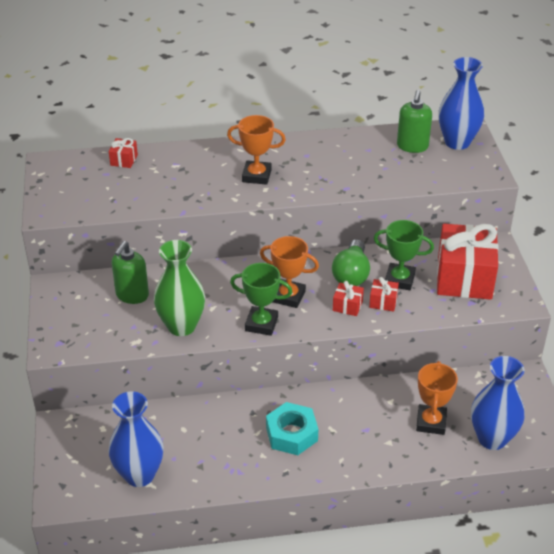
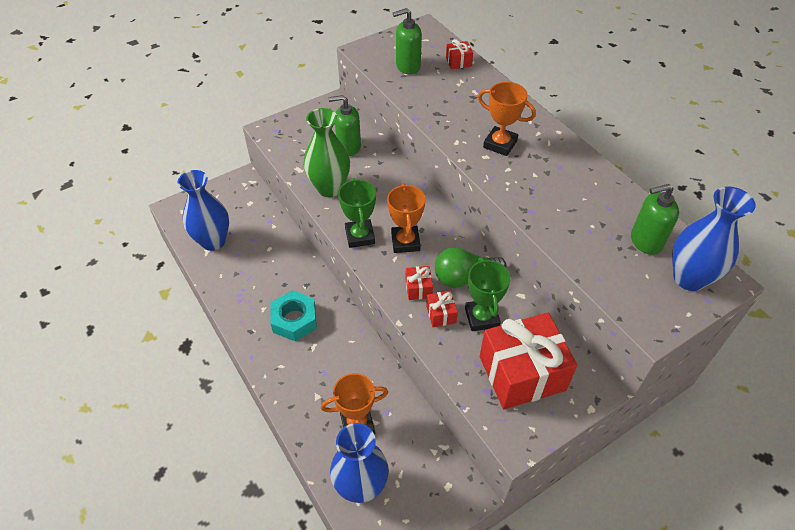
camera: 65 degrees right, 10 degrees up
(101, 192) = (407, 66): none -> green soap dispenser
(256, 176) = (500, 144): orange trophy -> orange trophy turned 45 degrees counterclockwise

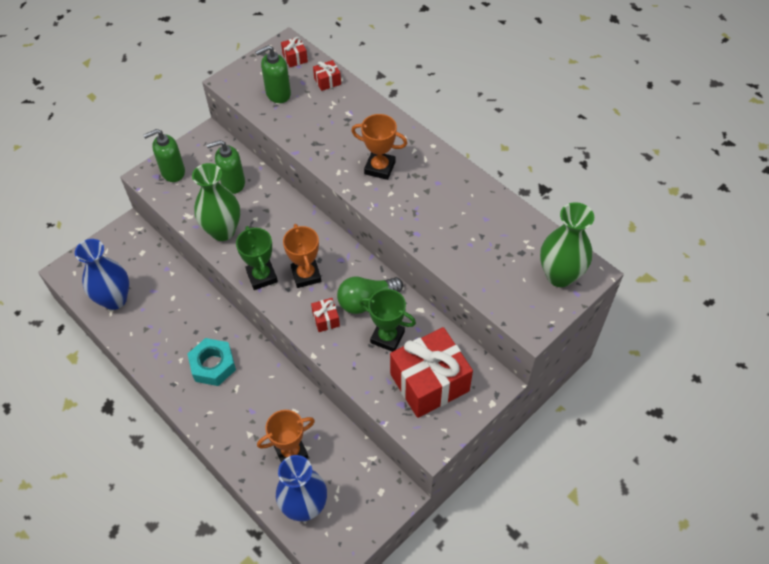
camera: 10 degrees left, 5 degrees up
(441, 314) = (350, 341): red gift -> red gift (295, 58)
(481, 317) = (387, 337): green trophy -> green trophy turned 45 degrees counterclockwise
(645, 241) = (520, 246): green soap dispenser -> green soap dispenser (173, 172)
(689, 278) = (560, 275): blue vase -> green vase

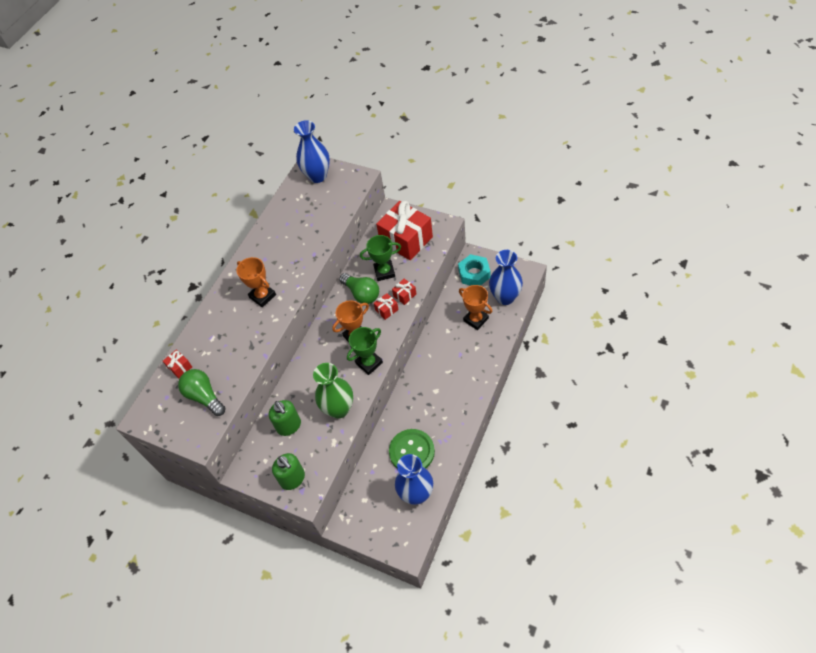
camera: 105 degrees left, 0 degrees up
(163, 312) = (411, 451): none -> green button
(213, 365) = (438, 394): turquoise nut -> turquoise nut (474, 274)
(278, 94) = (204, 396): green soap dispenser -> green light bulb
(295, 58) = (157, 404): red gift -> red gift (405, 295)
(380, 168) = (262, 296): orange trophy -> orange trophy turned 45 degrees counterclockwise
(387, 337) = (384, 272): green trophy -> green trophy turned 75 degrees clockwise
(560, 275) = (317, 176): green vase -> blue vase

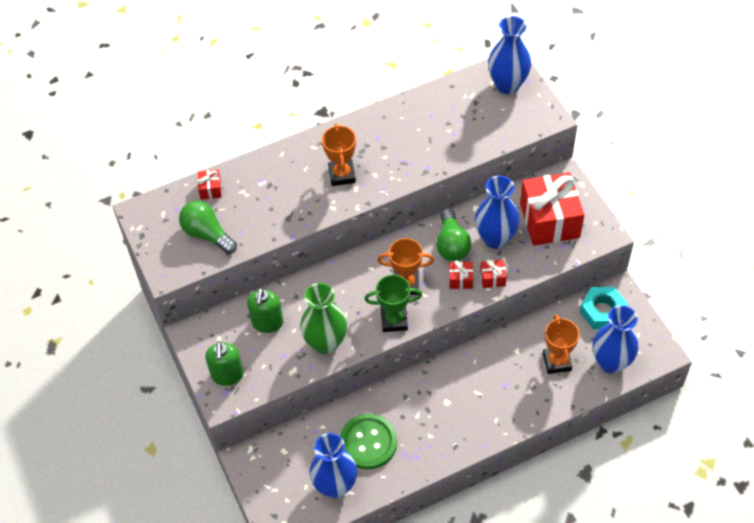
camera: 35 degrees right, 0 degrees up
(204, 396) = (207, 234): green light bulb -> green light bulb turned 45 degrees counterclockwise
(384, 272) = (495, 238): green trophy -> blue vase

